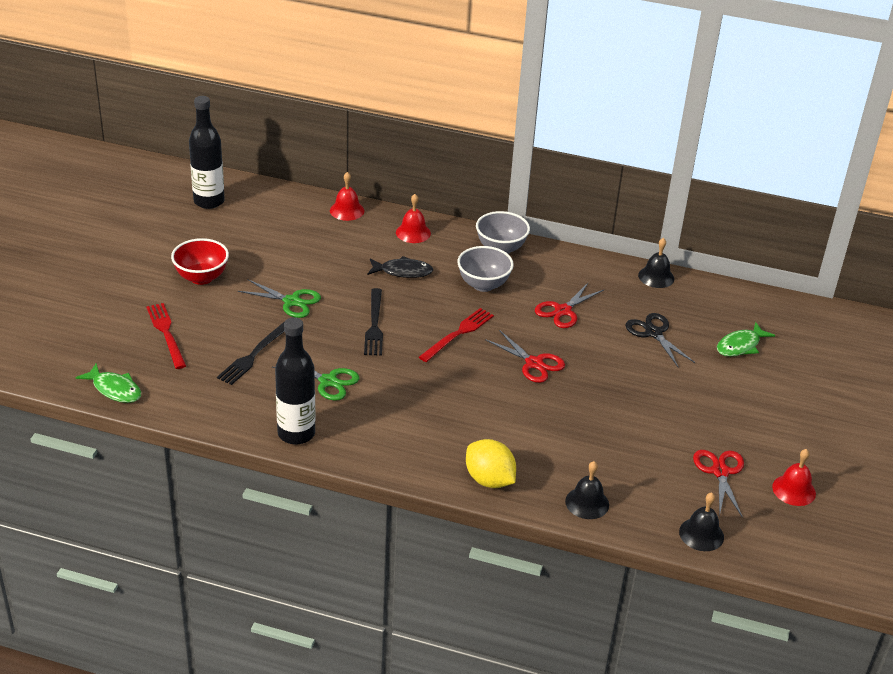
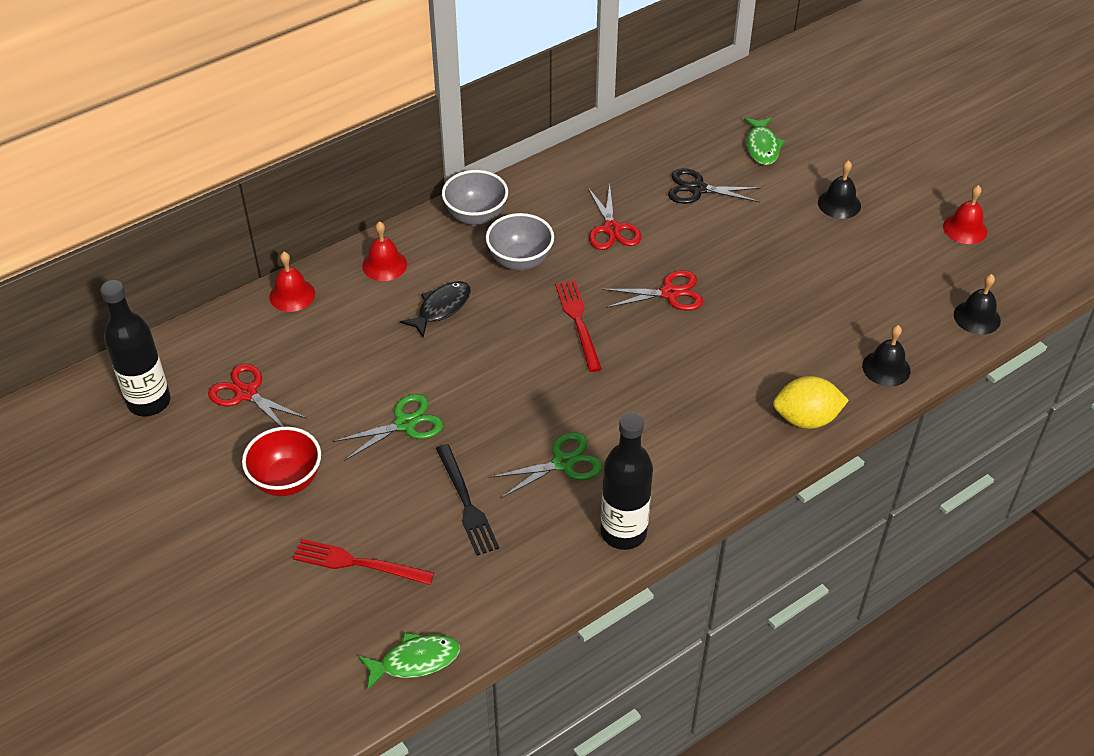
camera: 50 degrees left, 10 degrees up
(374, 324) = (506, 377): black fork -> none
(656, 277) = (620, 139): black bell -> black bell (839, 204)
(720, 472) = (910, 259): red scissors -> red scissors (246, 393)

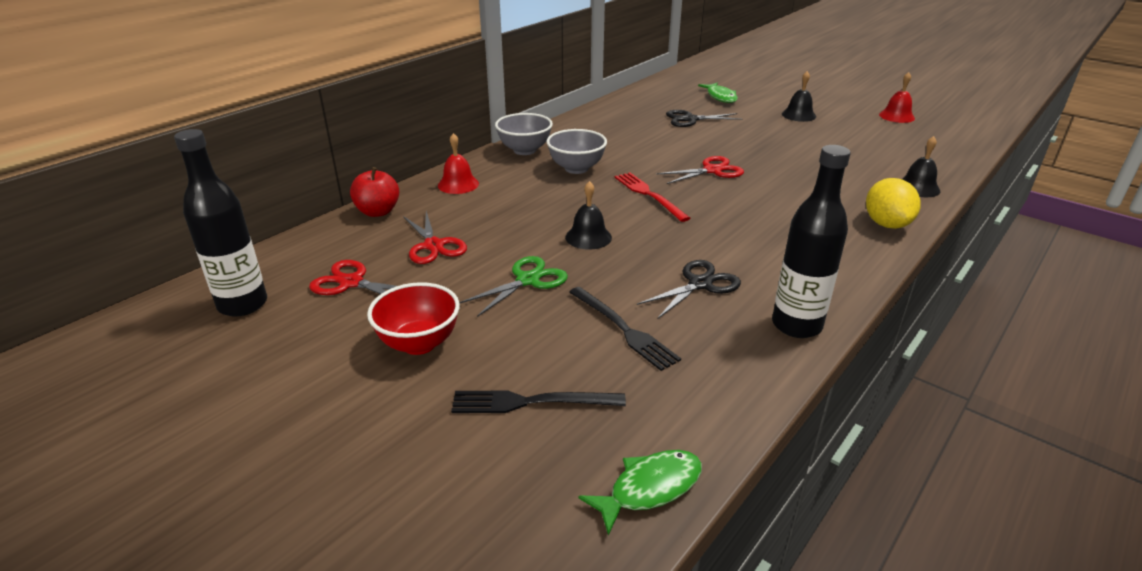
camera: 15 degrees left, 15 degrees down
(292, 295) = (378, 212): red bell -> red apple
(358, 563) = (532, 402): red fork -> black fork
(441, 308) = (523, 202): black fish -> none
(563, 463) = (700, 284): green scissors -> black scissors
(612, 229) = (640, 144): red scissors -> red scissors (433, 245)
(806, 419) = (886, 224): yellow lemon -> yellow lemon turned 75 degrees counterclockwise
(977, 317) = (953, 154): black bell -> black bell (588, 237)

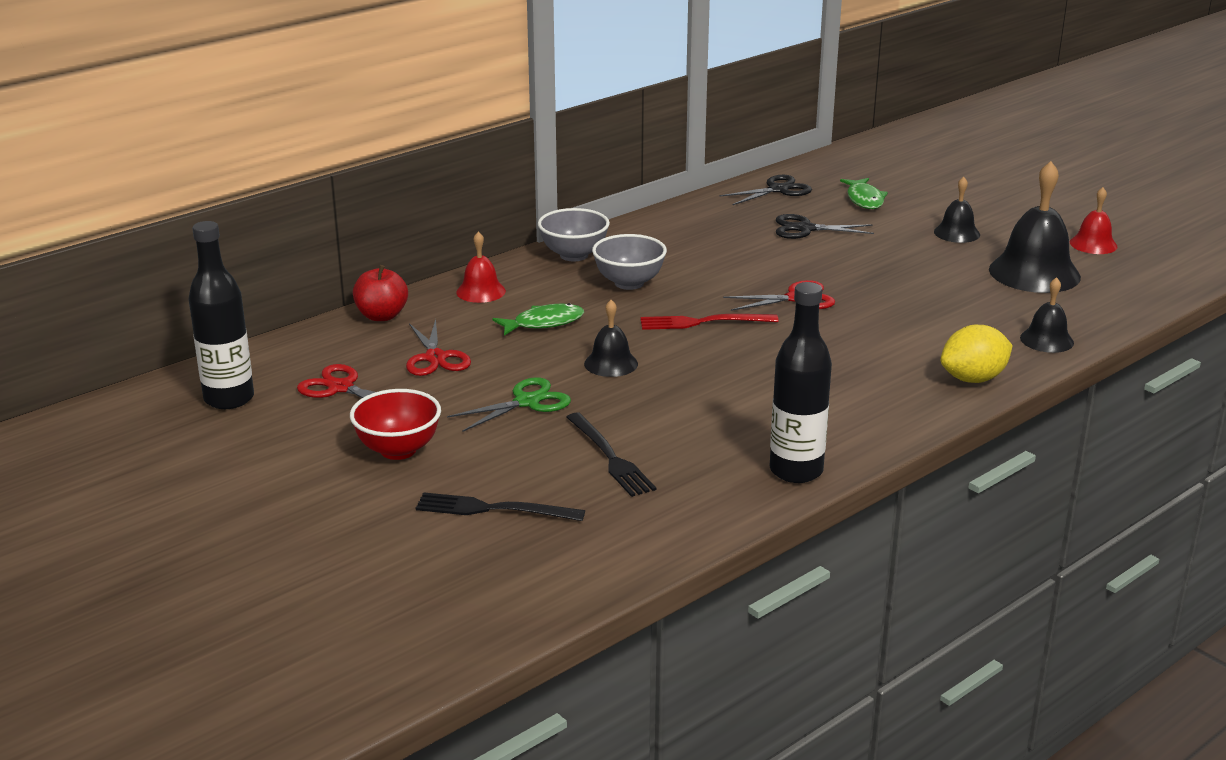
camera: 10 degrees right, 5 degrees down
(649, 195) = (703, 322): red fork -> red fork turned 75 degrees counterclockwise
(649, 489) = (577, 583): green fish -> green fish (544, 323)
(700, 284) = (713, 422): black scissors -> black scissors (778, 190)
(872, 139) = (1034, 273): none -> black bell
(886, 224) = (973, 379): yellow lemon -> yellow lemon turned 60 degrees clockwise

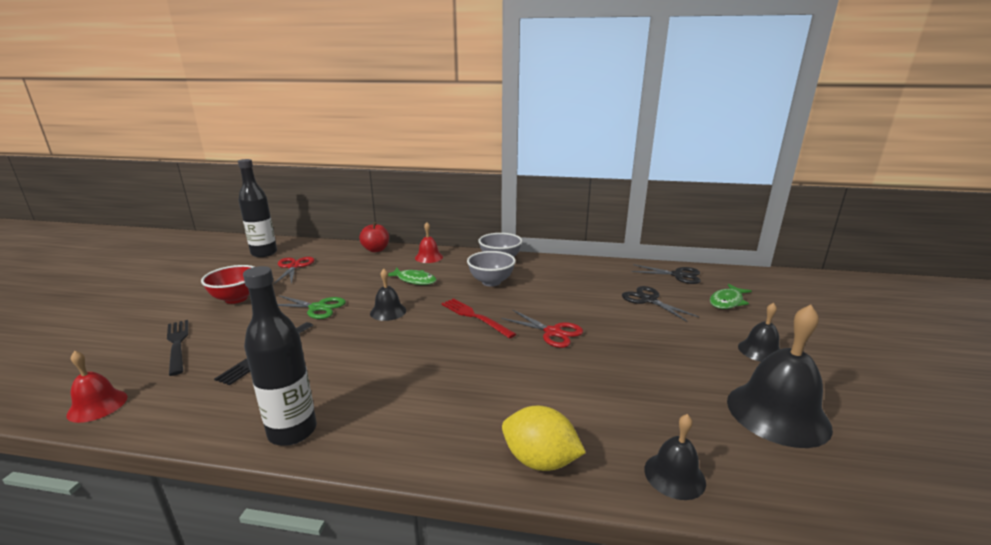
camera: 50 degrees right, 5 degrees down
(435, 358) = (345, 272): red scissors -> none
(1093, 244) = (896, 424): red bell -> red bell (97, 405)

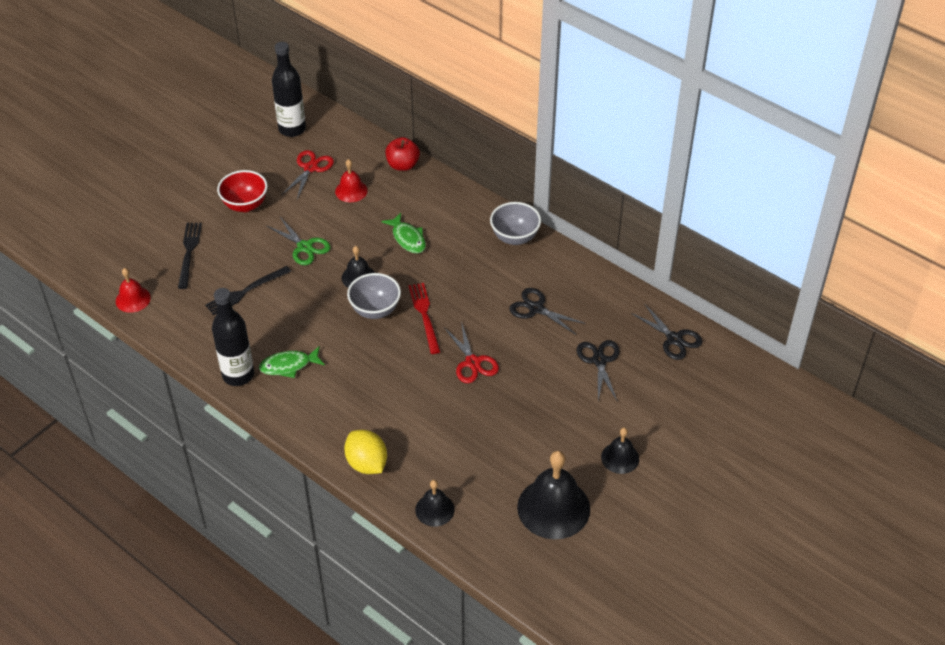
camera: 30 degrees right, 25 degrees up
(429, 257) = (447, 202): red bell -> red bell (351, 191)
(491, 282) = (476, 271): grey bowl -> grey bowl (375, 310)
(562, 288) = (536, 309): none -> black scissors
(727, 301) = (672, 395): green fish -> green fish (289, 365)

